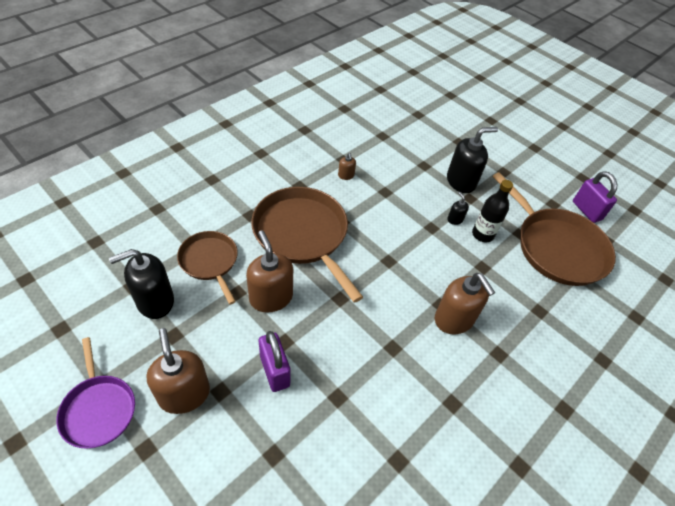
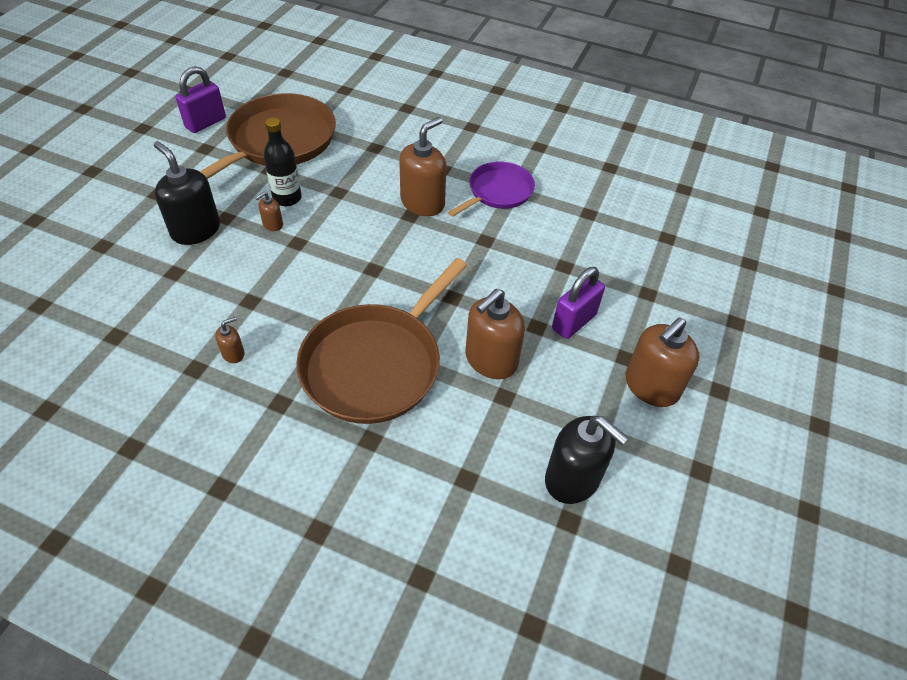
camera: 110 degrees left, 0 degrees up
(98, 409) = (722, 455): purple pan -> purple pan (498, 192)
(210, 262) = (478, 449): brown pan -> none
(455, 219) = (272, 225): black soap dispenser -> brown soap dispenser

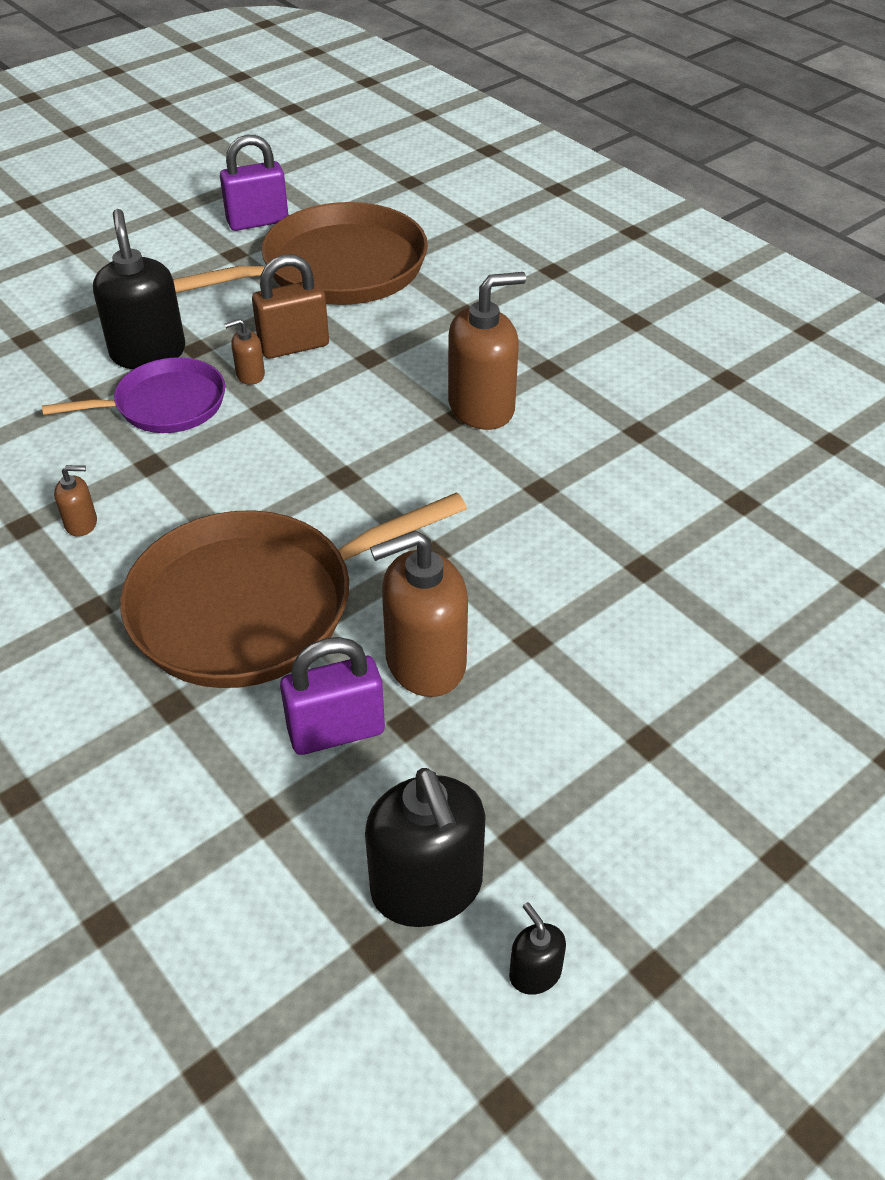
camera: 30 degrees right, 5 degrees down
(287, 198) = (294, 346): black bottle -> brown padlock
(498, 192) = (610, 425): purple pan -> purple pan (164, 405)
(574, 322) = (598, 655): purple padlock -> purple padlock (336, 732)
(650, 497) = (535, 973): none -> black soap dispenser
(651, 386) = (660, 803): brown soap dispenser -> none

